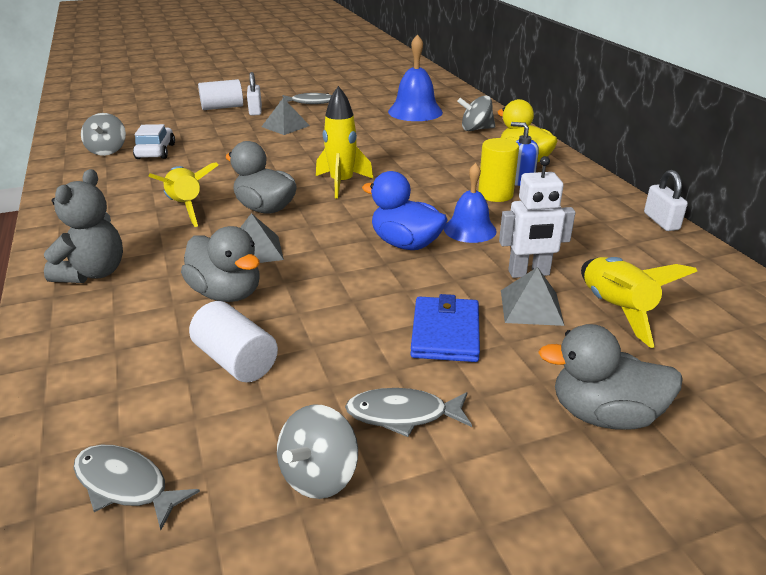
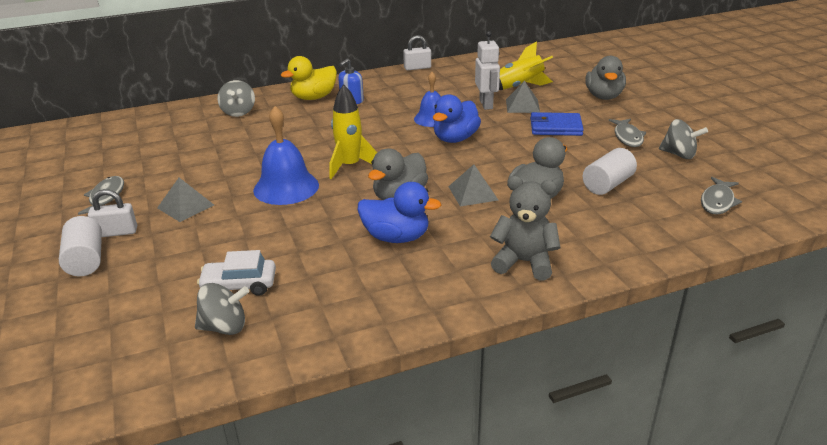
camera: 90 degrees left, 0 degrees up
(186, 207) = (396, 237): yellow rocket -> blue duck
(415, 112) = (175, 138): blue bell -> blue bell (286, 187)
(495, 194) = (376, 109): yellow cylinder -> none

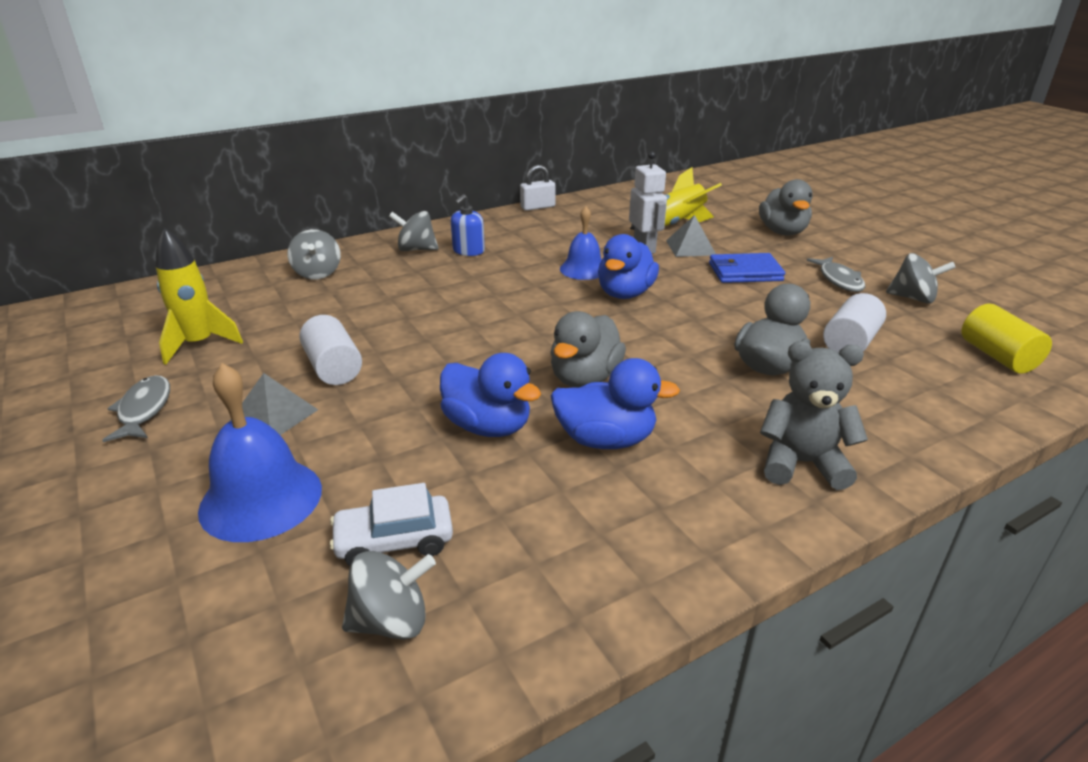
camera: 10 degrees left, 0 degrees up
(86, 260) = (127, 519): white cylinder -> white cylinder (333, 368)
(116, 232) = (171, 466): white padlock -> none
(286, 187) = (418, 375): blue bell -> blue bell (261, 499)
(314, 97) = (416, 249): yellow duck -> grey spinning top
(321, 223) = (488, 426): none -> blue duck
(350, 166) = (499, 339): yellow rocket -> yellow rocket (199, 344)
(473, 193) = (682, 366): grey pyramid -> none
(717, 201) = (997, 356): grey fish -> yellow cylinder

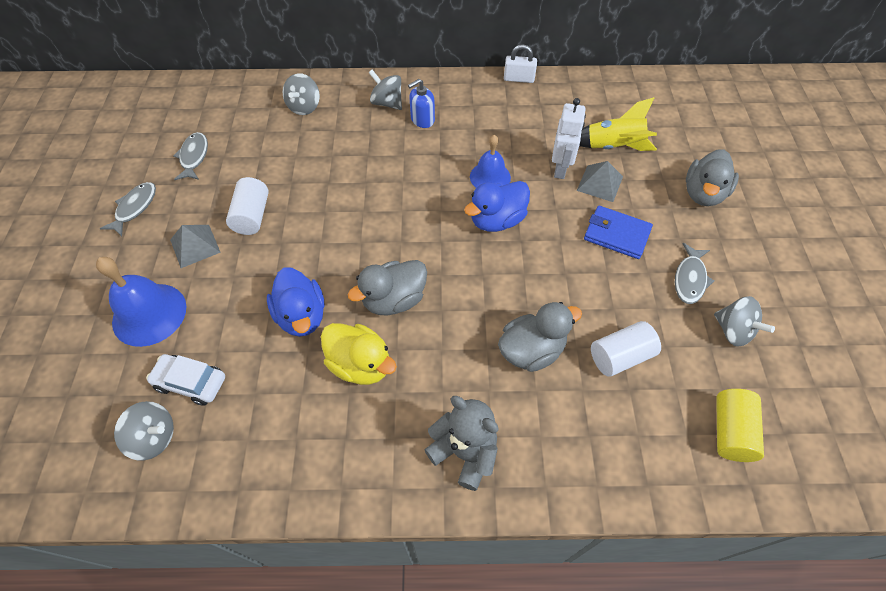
camera: 30 degrees right, 25 degrees up
(199, 344) = (194, 157): yellow rocket -> grey fish
(605, 440) = (360, 364): blue duck -> yellow duck

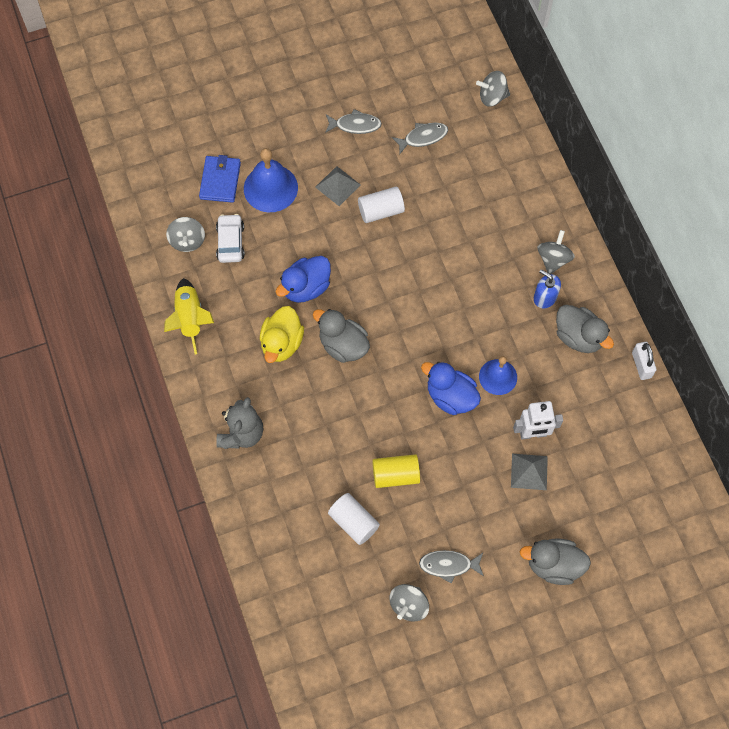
camera: 70 degrees right, 10 degrees up
(304, 107) = (517, 193): grey spinning top -> grey spinning top (492, 97)
(531, 350) = (335, 457): grey duck -> grey duck (578, 337)
(613, 147) = (581, 474): yellow rocket -> yellow rocket (190, 319)
(616, 234) = (474, 497): blue wallet -> blue wallet (220, 180)
(730, 431) = (318, 611): yellow cylinder -> yellow cylinder (395, 475)

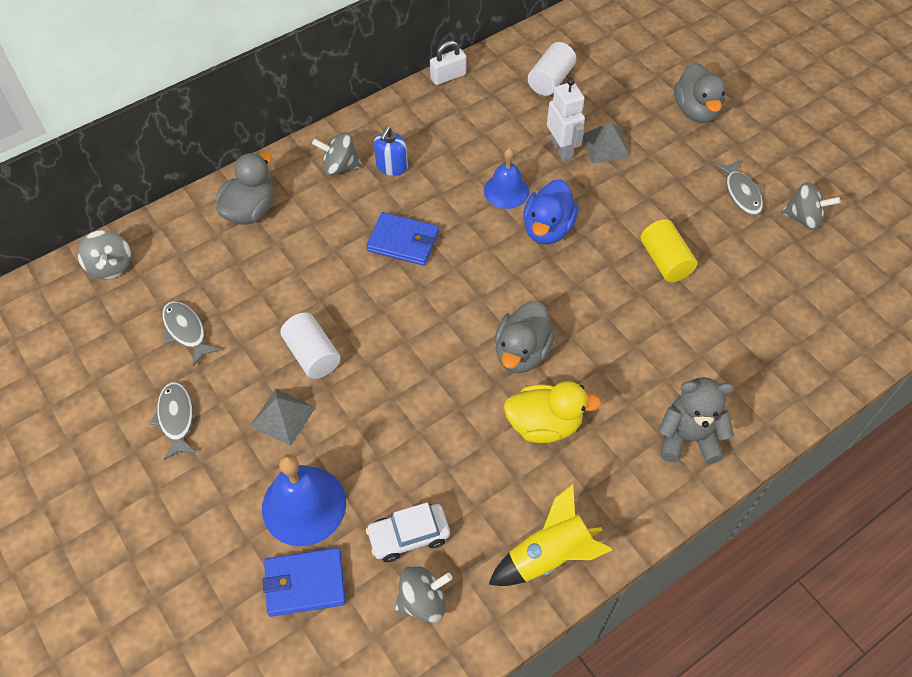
camera: 105 degrees left, 10 degrees down
(306, 288) = (453, 416): blue duck -> none
(353, 522) = (740, 289): white cylinder -> white cylinder (550, 80)
(465, 289) = (403, 241): none -> blue wallet
(578, 337) = (432, 130): grey duck -> grey duck (250, 210)

